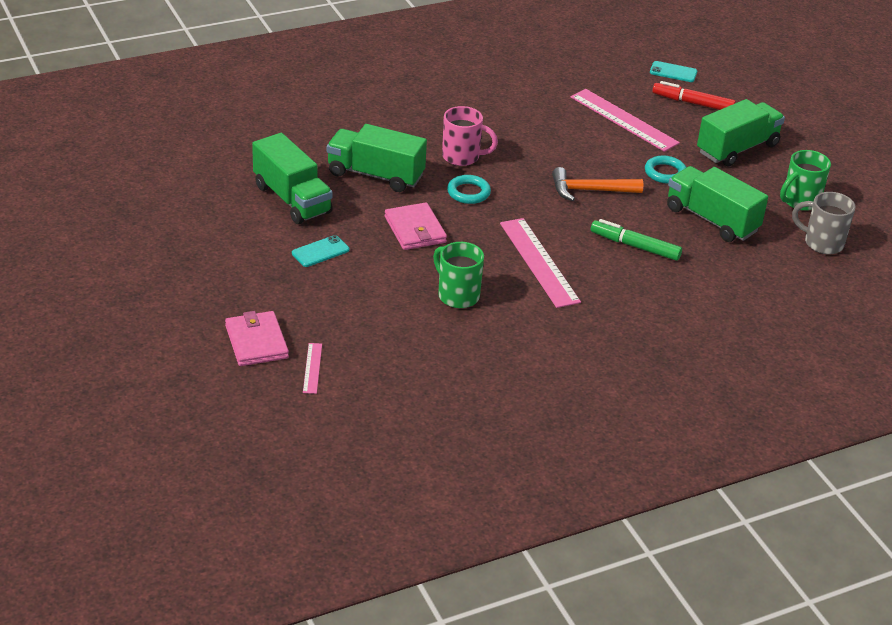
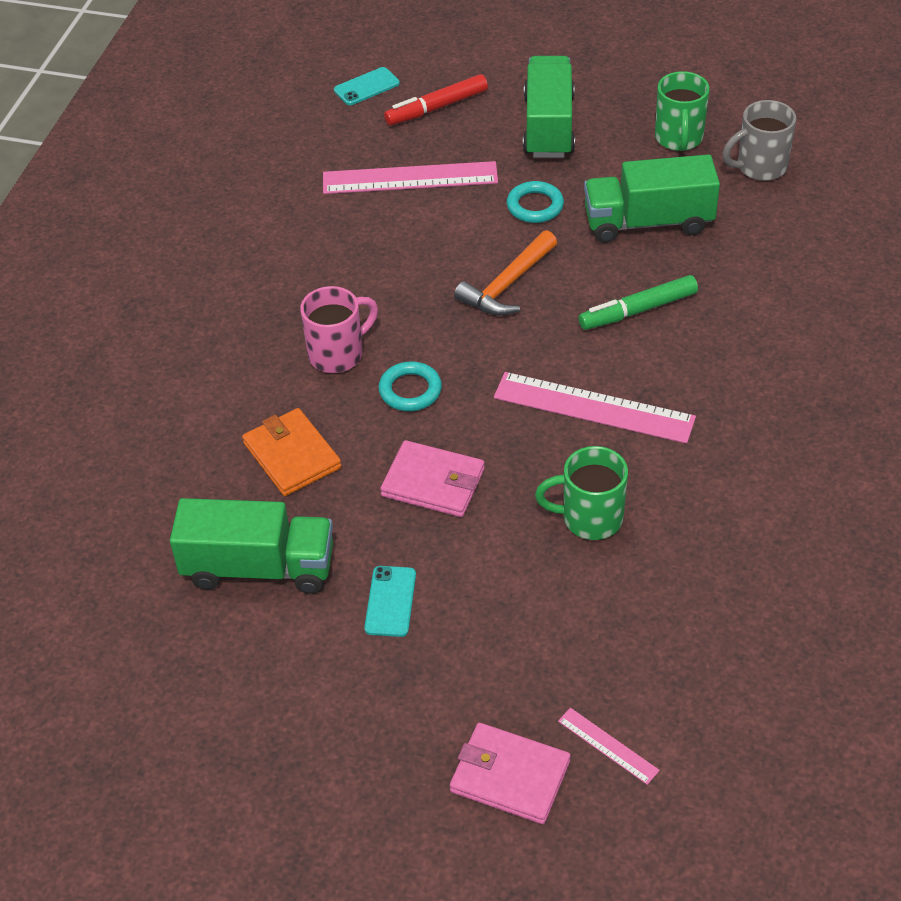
camera: 45 degrees left, 10 degrees up
(375, 175) = (292, 455): green truck -> orange wallet

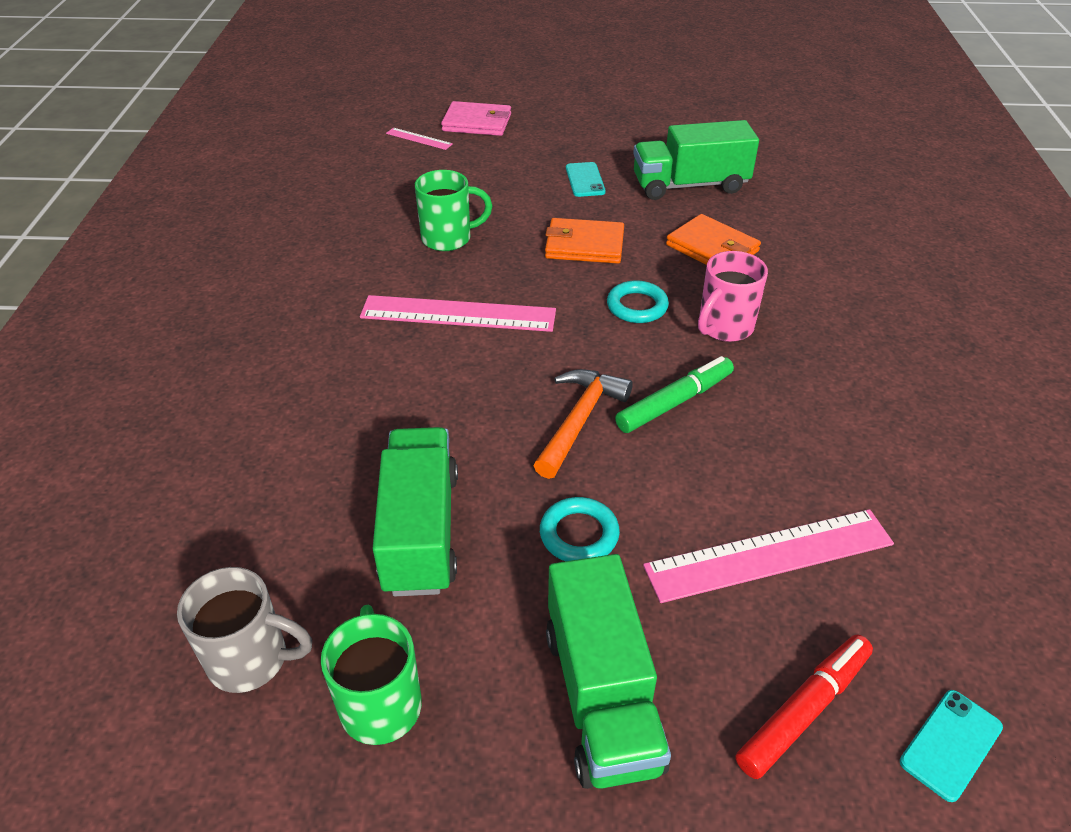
camera: 165 degrees right, 5 degrees down
(433, 482) = (584, 245): pink wallet -> orange wallet
(638, 310) = (424, 411): green marker -> green marker (674, 402)
(648, 222) = (420, 531): green truck -> green truck turned 75 degrees counterclockwise
(759, 167) = (251, 660): grey mug -> grey mug turned 45 degrees clockwise

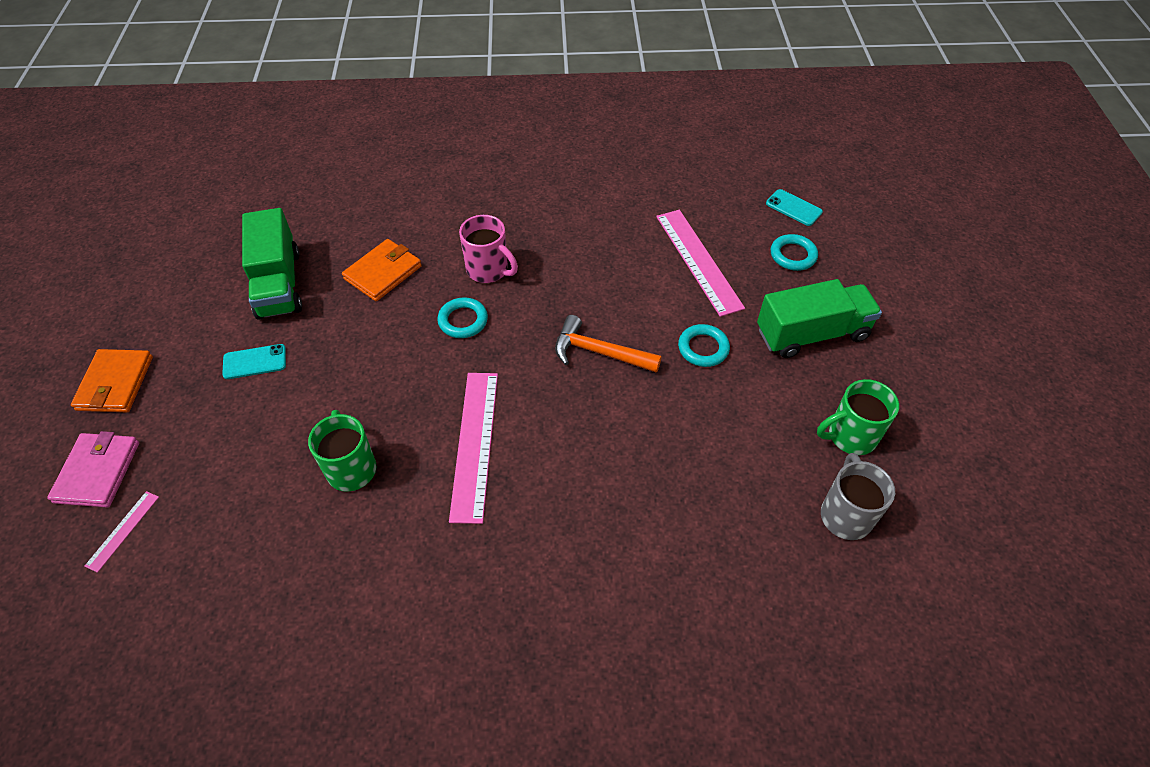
camera: 95 degrees left, 10 degrees up
(420, 531) = (720, 435): green truck -> none
(584, 245) = (372, 358): orange wallet -> orange wallet (115, 383)
(674, 402) = (574, 300): green marker -> none
(803, 710) = (793, 255): red marker -> turquoise ring

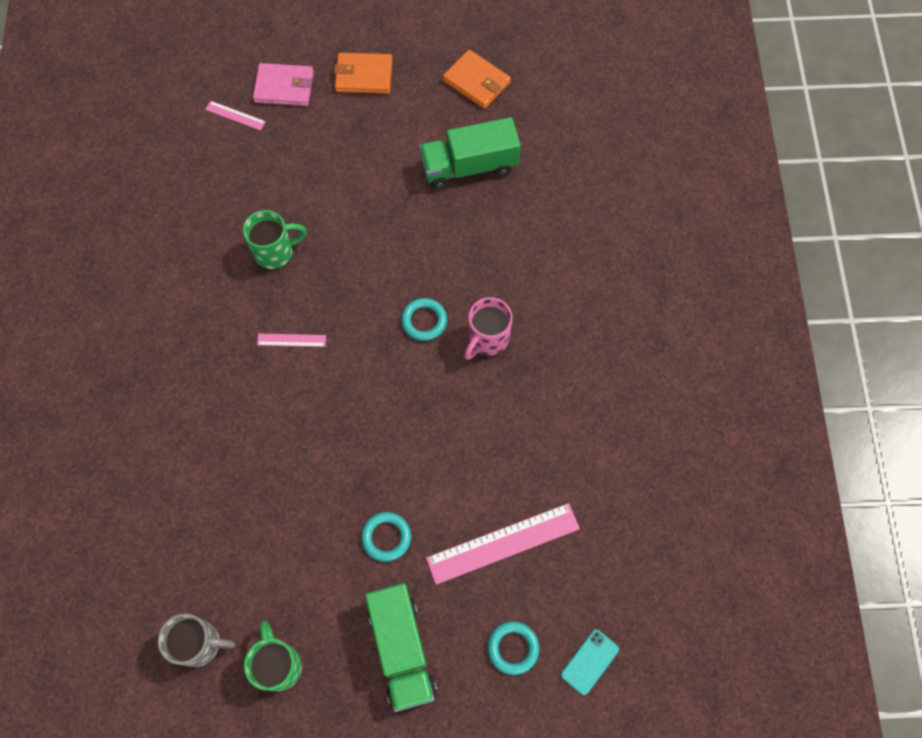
camera: 90 degrees right, 15 degrees up
(254, 362) = (382, 165): turquoise phone -> none
(383, 272) = (483, 248): orange wallet -> orange wallet (476, 81)
(475, 444) = (291, 340): pink ruler -> pink ruler, size x0.48
(599, 352) = (384, 441): orange hammer -> none

